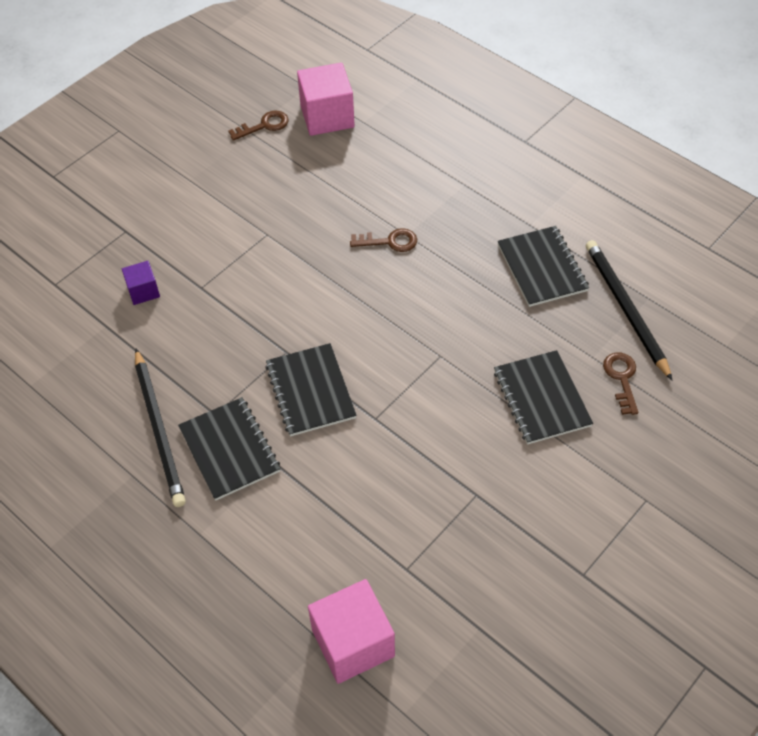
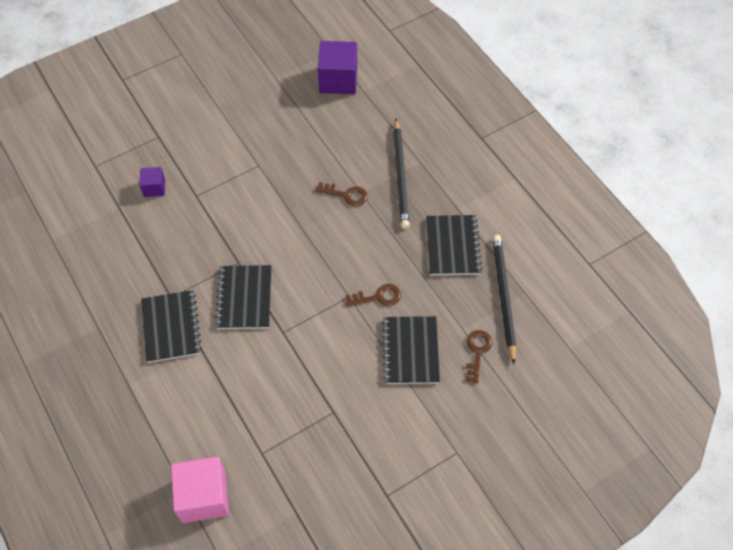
camera: 15 degrees right, 5 degrees up
(159, 430) = (128, 298): black pencil -> black pencil (400, 176)
(264, 125) = (288, 76): brown key -> brown key (378, 297)
(327, 116) = (338, 80): pink cube -> purple cube

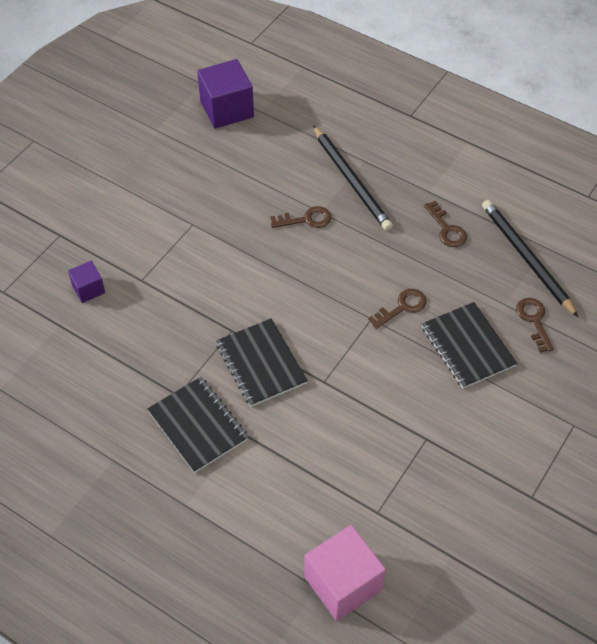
camera: 25 degrees left, 5 degrees down
(453, 246) = (447, 229): black notebook -> brown key

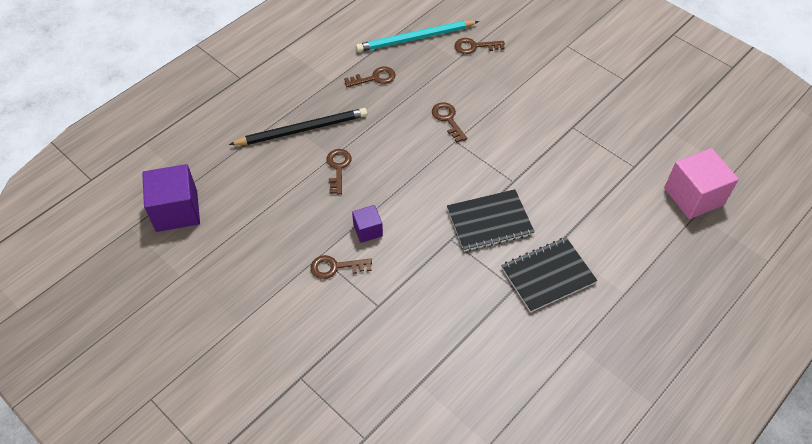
camera: 80 degrees left, 0 degrees up
(88, 289) = (379, 354): purple cube -> purple cube (368, 230)
(181, 239) = (335, 267): none -> brown key
(467, 346) = (492, 88): black notebook -> none
(526, 258) = (415, 38): black pencil -> turquoise pencil

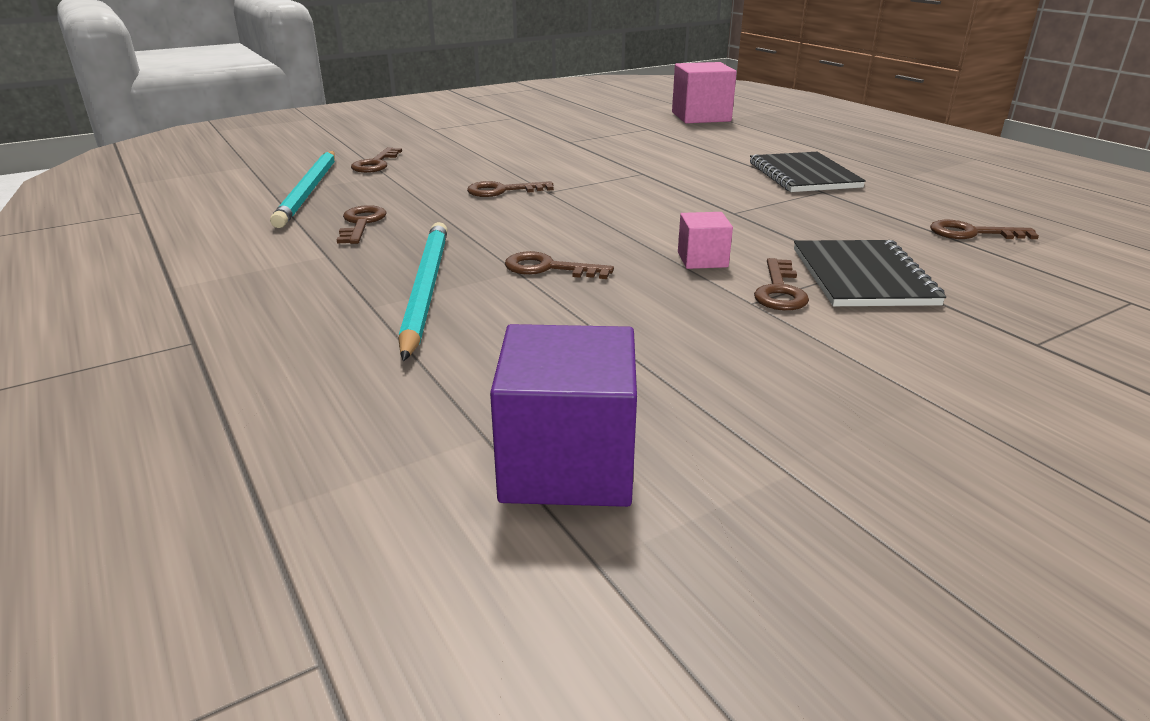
camera: 75 degrees left, 25 degrees down
(302, 129) = (426, 289): black pencil -> turquoise pencil
(368, 230) = (702, 259): purple cube -> pink cube
(455, 371) = (972, 233): none -> brown key
(489, 222) = (709, 190): black notebook -> black notebook (862, 276)

